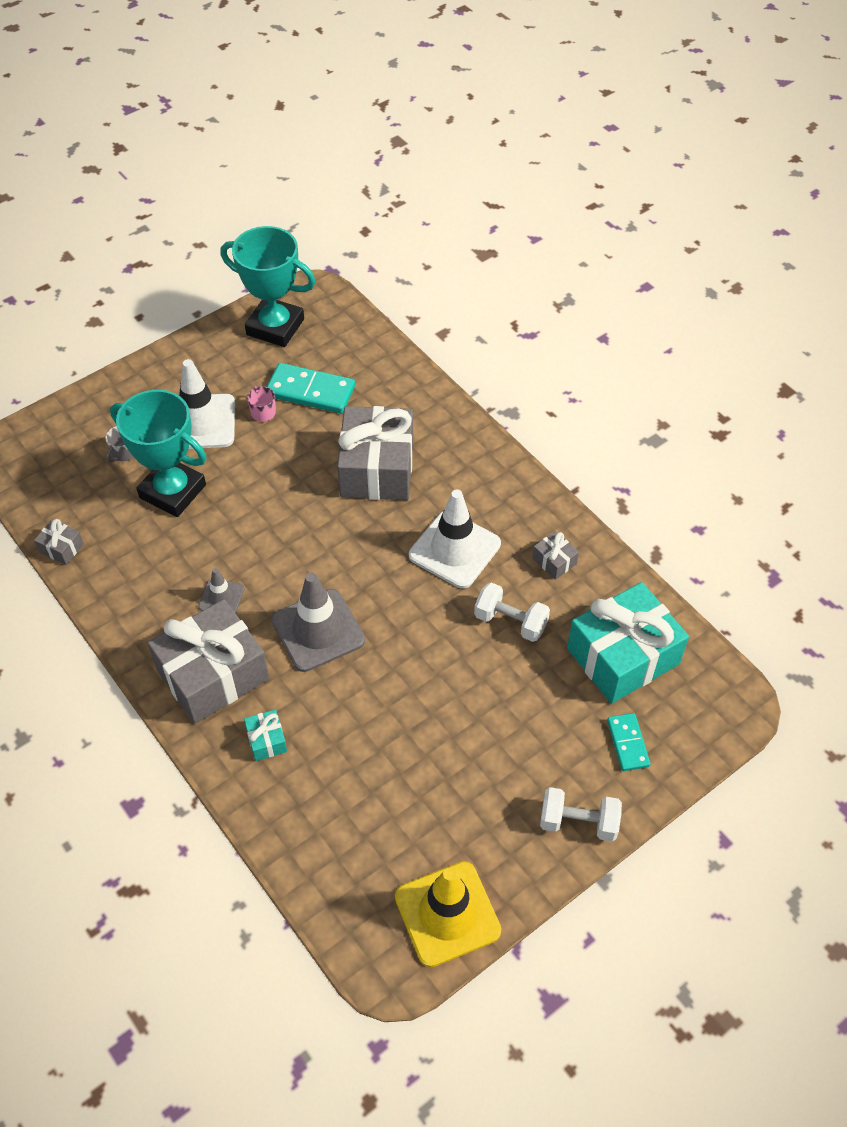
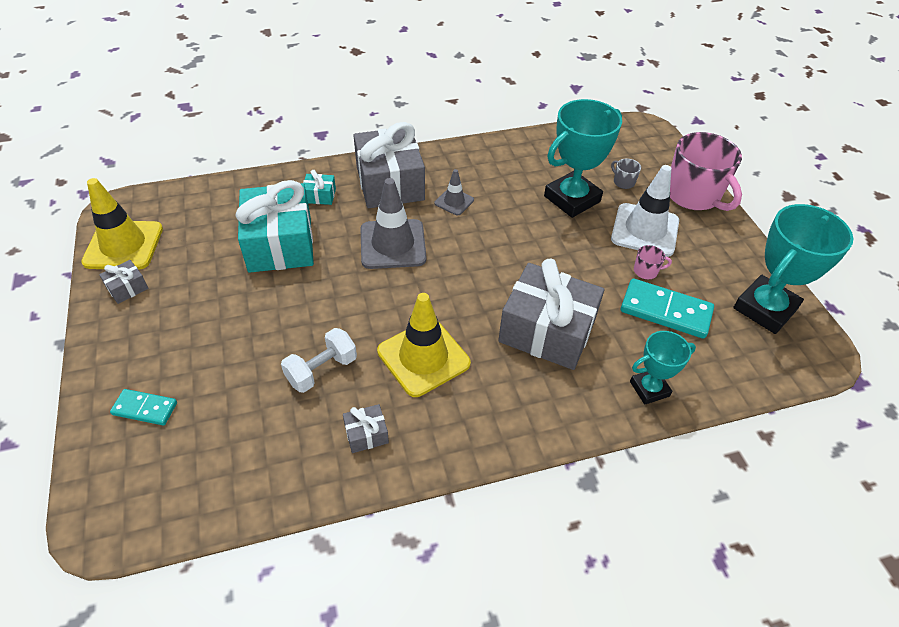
camera: 110 degrees right, 5 degrees down
(61, 548) = (540, 138): grey gift -> grey gift (127, 288)
(125, 392) = (693, 195): none -> pink mug
(310, 391) = (665, 311): turquoise domino -> turquoise domino turned 75 degrees clockwise
(406, 389) = (649, 389): none -> turquoise trophy
(454, 549) = (423, 357): white traffic cone -> yellow traffic cone
(578, 822) = (114, 343): white dumbbell -> none
(623, 656) = (226, 446): turquoise gift -> turquoise gift (280, 244)

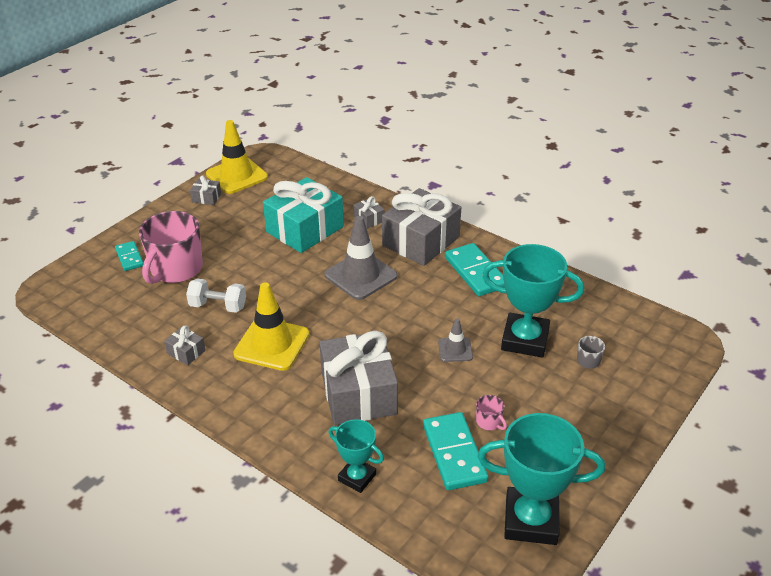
camera: 55 degrees right, 10 degrees down
(320, 196) = (369, 219): turquoise gift -> grey gift
(454, 202) = (440, 280): grey traffic cone -> grey traffic cone (455, 350)
(465, 177) = (475, 272): none -> turquoise domino
(645, 230) = (540, 400): white traffic cone -> none
(693, 195) = (631, 413): pink mug -> pink mug (176, 269)

